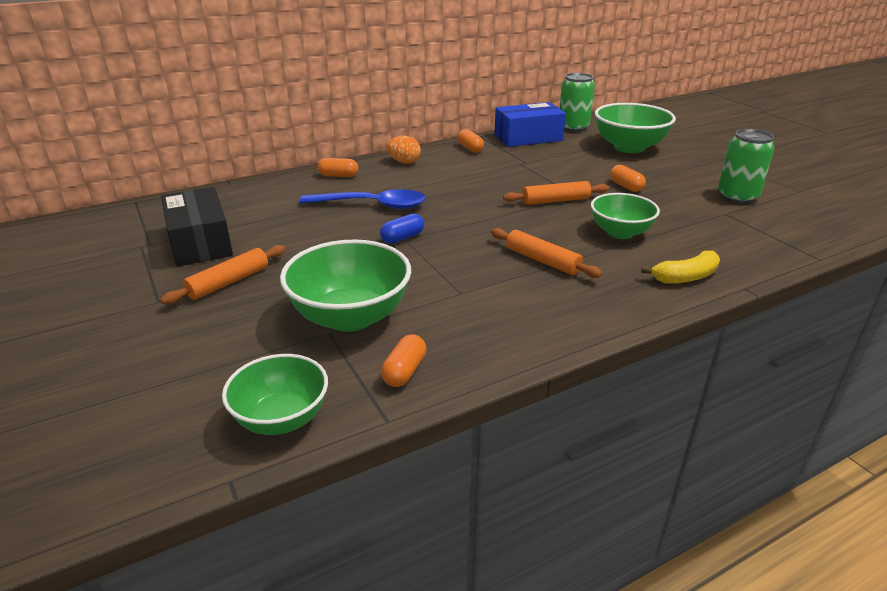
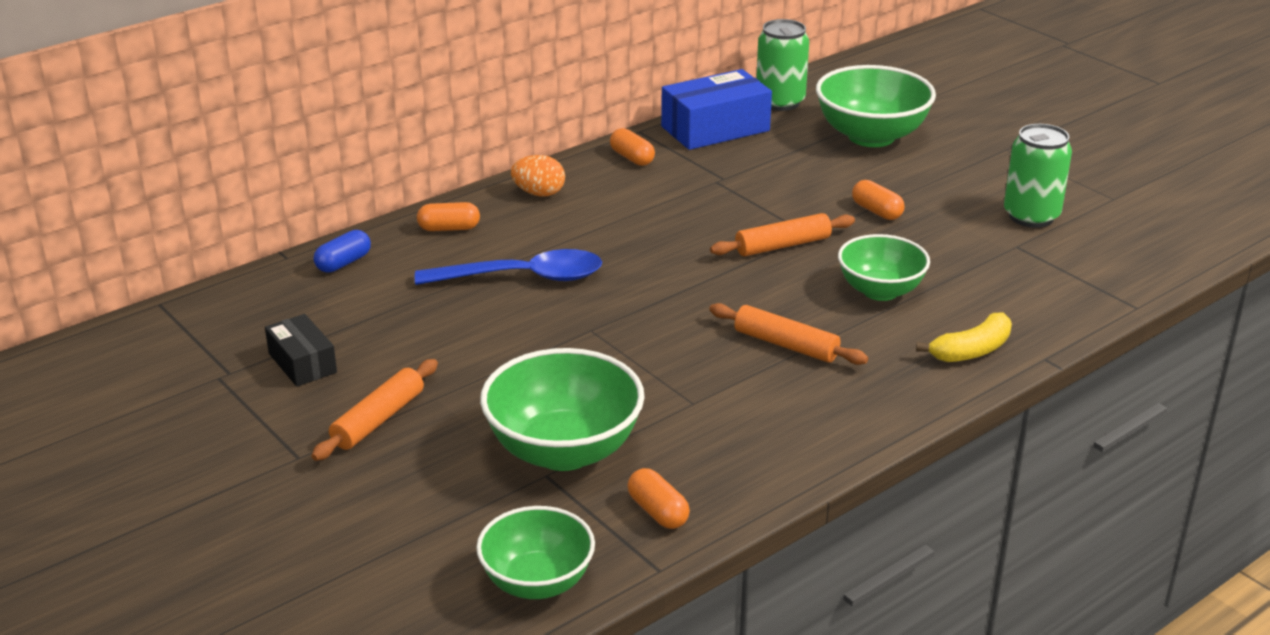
camera: 10 degrees left, 0 degrees up
(200, 242) = (302, 363): black box -> black box, size x0.59
(402, 238) = (587, 327): blue capsule -> blue capsule (343, 263)
(404, 371) = (658, 512): orange capsule -> orange capsule turned 45 degrees counterclockwise

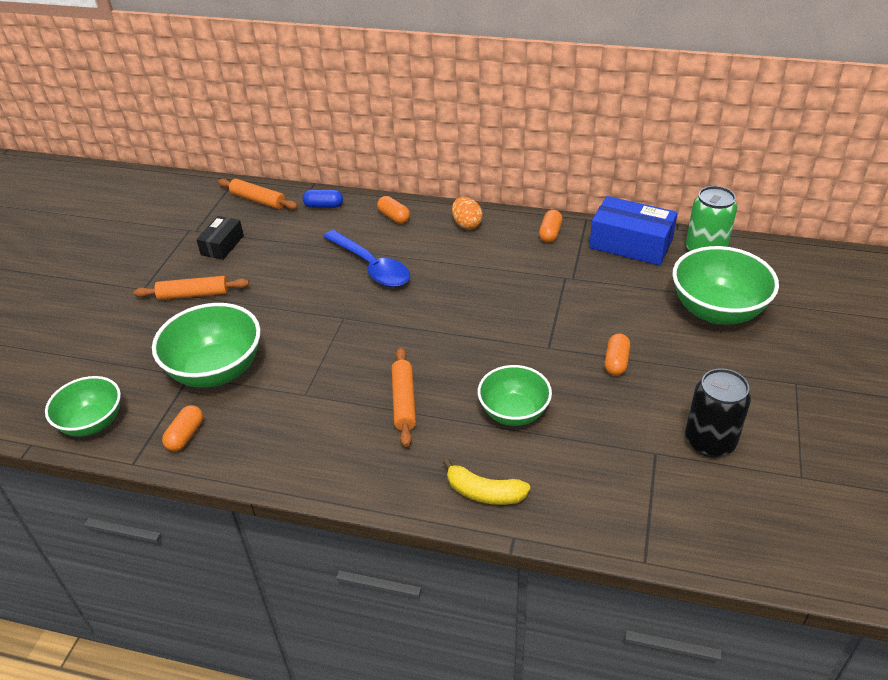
camera: 55 degrees right, 10 degrees up
(782, 245) = (520, 342): orange rolling pin -> orange rolling pin (258, 200)
(1031, 216) = (710, 441): green can -> black can

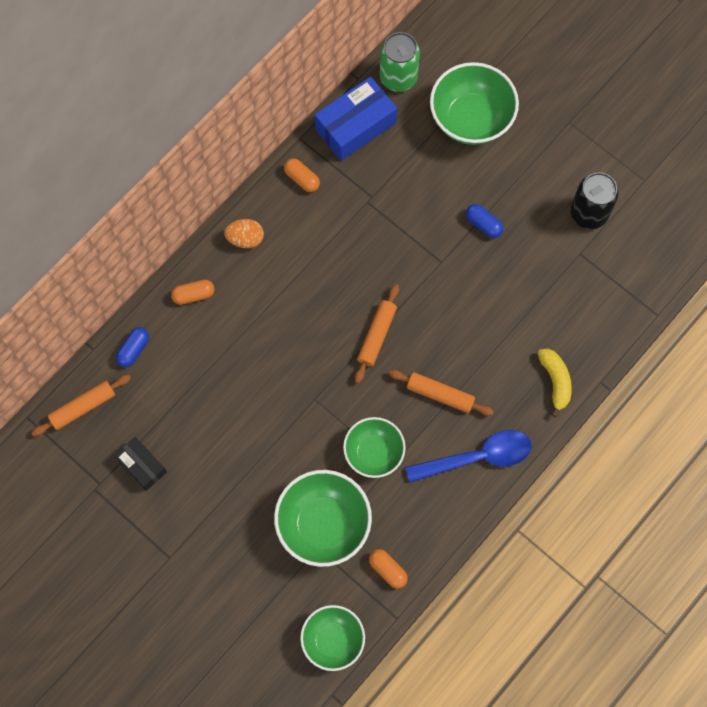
camera: 65 degrees left, 30 degrees up
(193, 295) = (206, 514): orange rolling pin -> orange rolling pin (377, 336)
(371, 266) = (257, 347): blue spoon -> blue spoon (477, 457)
(484, 492) = (555, 381): yellow banana -> yellow banana turned 60 degrees counterclockwise
(514, 412) = (494, 323): green bowl -> green bowl (374, 453)
(616, 362) = (483, 224): orange capsule -> blue capsule

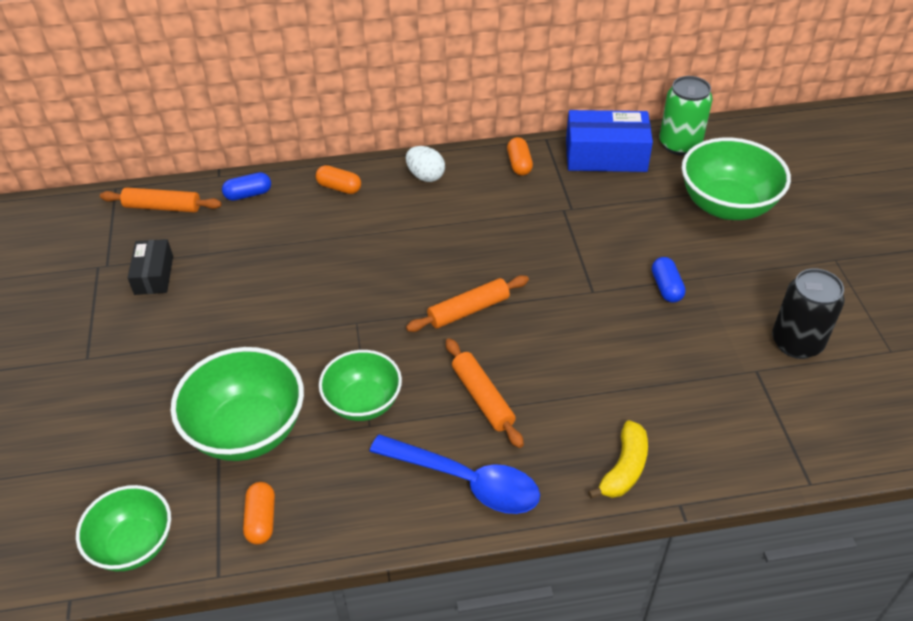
camera: 40 degrees right, 25 degrees down
(245, 239) = (425, 176): orange egg -> white egg

